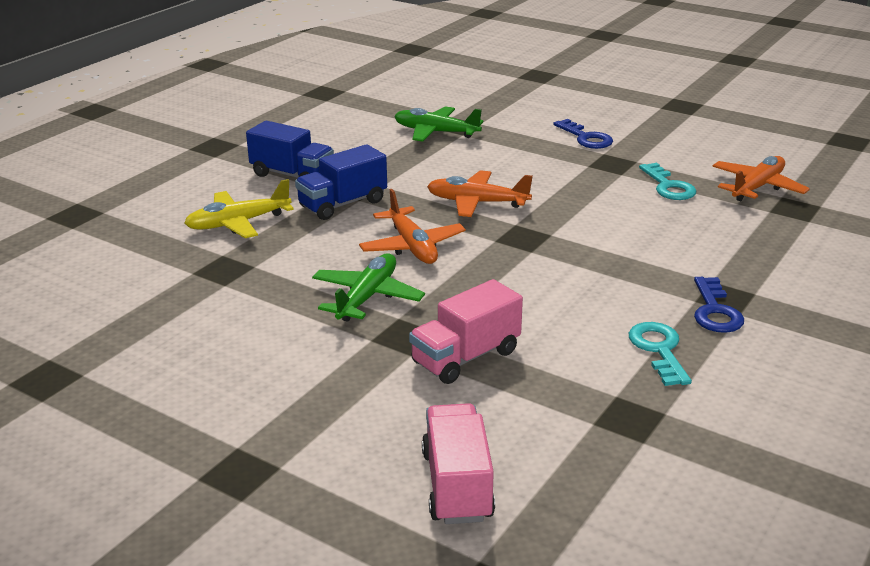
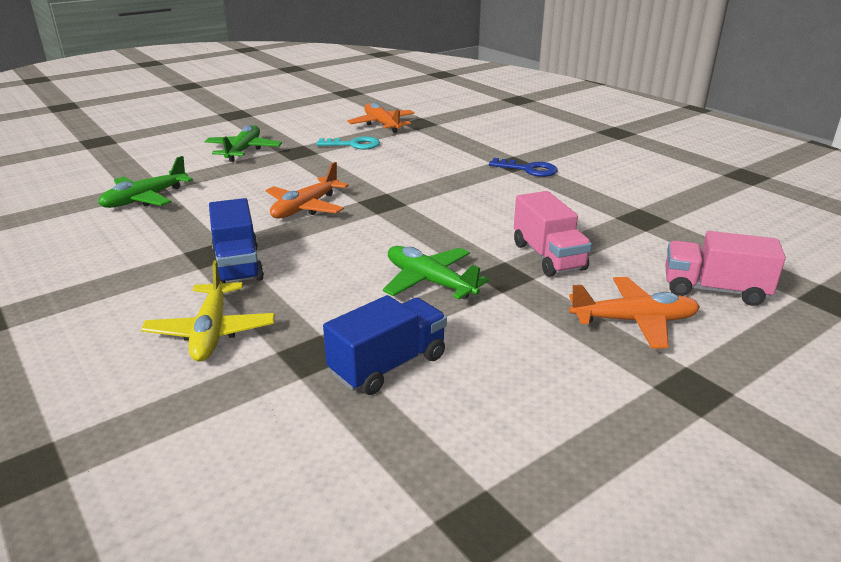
camera: 70 degrees left, 0 degrees up
(292, 175) = (135, 283): blue truck -> blue truck (388, 365)
(412, 246) = (356, 247): orange plane -> orange plane (634, 321)
(586, 138) = (244, 150): blue key -> green plane
(658, 350) = (566, 194): turquoise key -> none

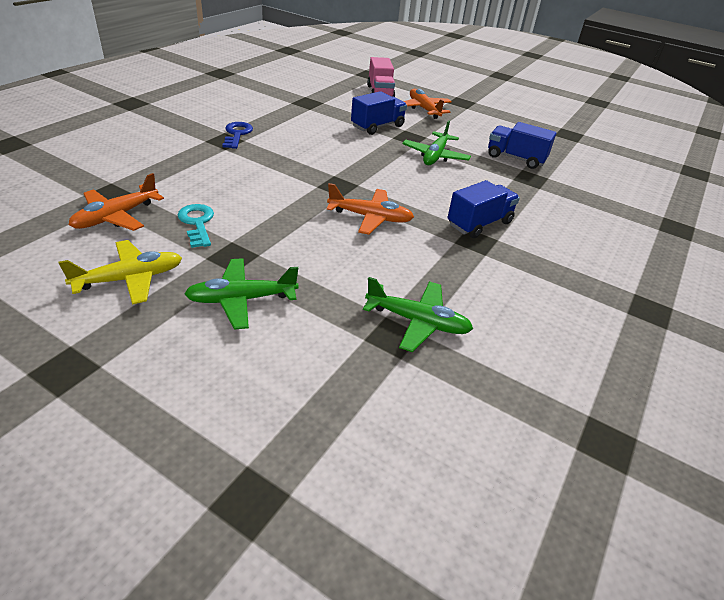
camera: 115 degrees left, 10 degrees up
(211, 332) = (549, 211): yellow plane -> yellow plane (130, 279)
(548, 256) = (377, 126): pink truck -> blue truck

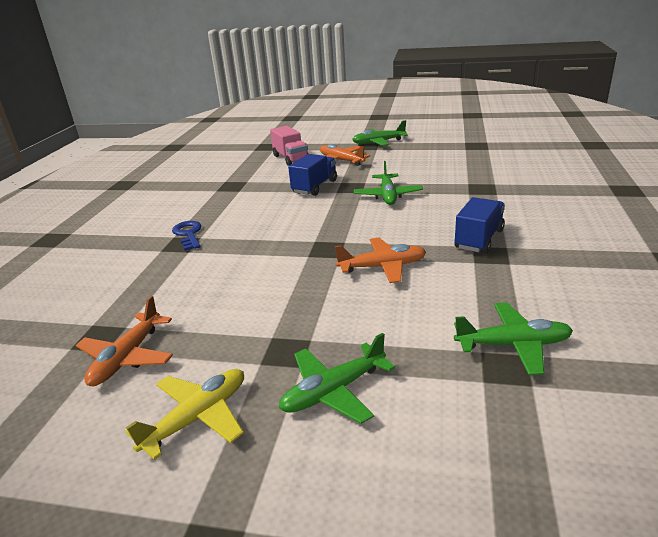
camera: 15 degrees left, 10 degrees down
(197, 223) = (221, 332): turquoise key -> none
(475, 102) = (378, 142): none -> green plane
(515, 158) = (454, 176): blue truck -> none

